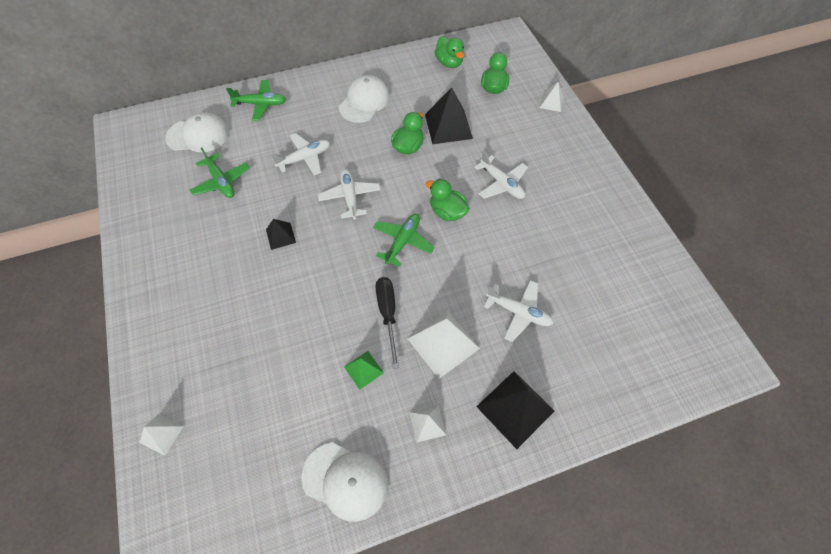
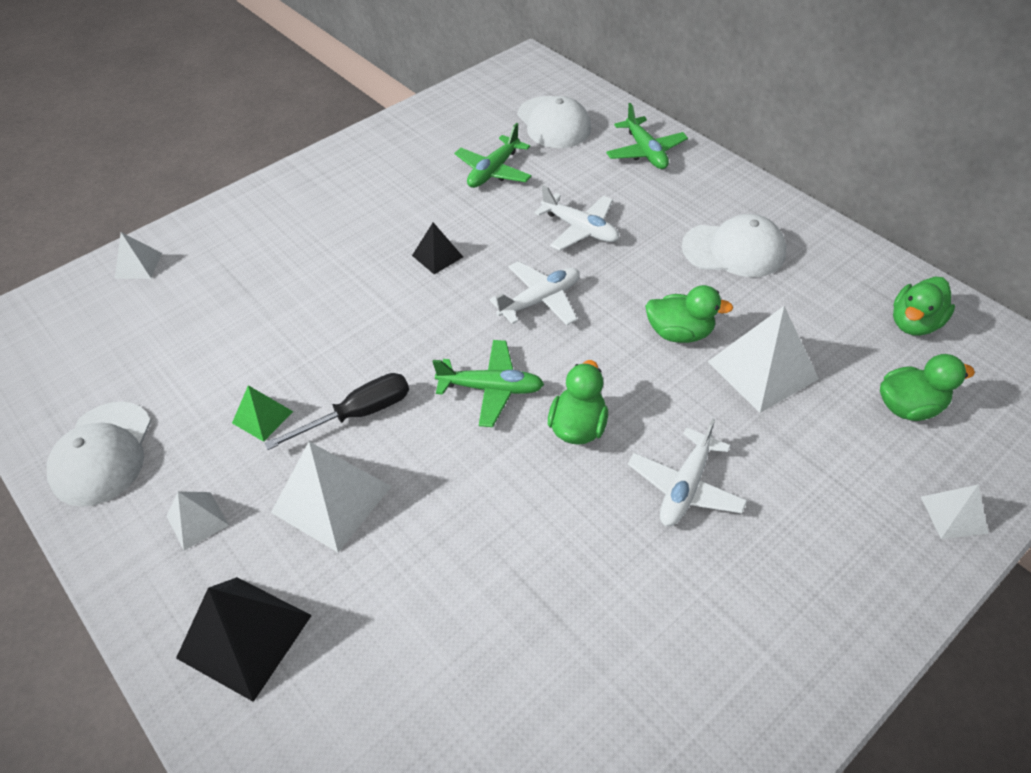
camera: 70 degrees right, 10 degrees down
(448, 126) = (762, 370): black pyramid -> white pyramid
(518, 312) = (424, 592): white plane -> none

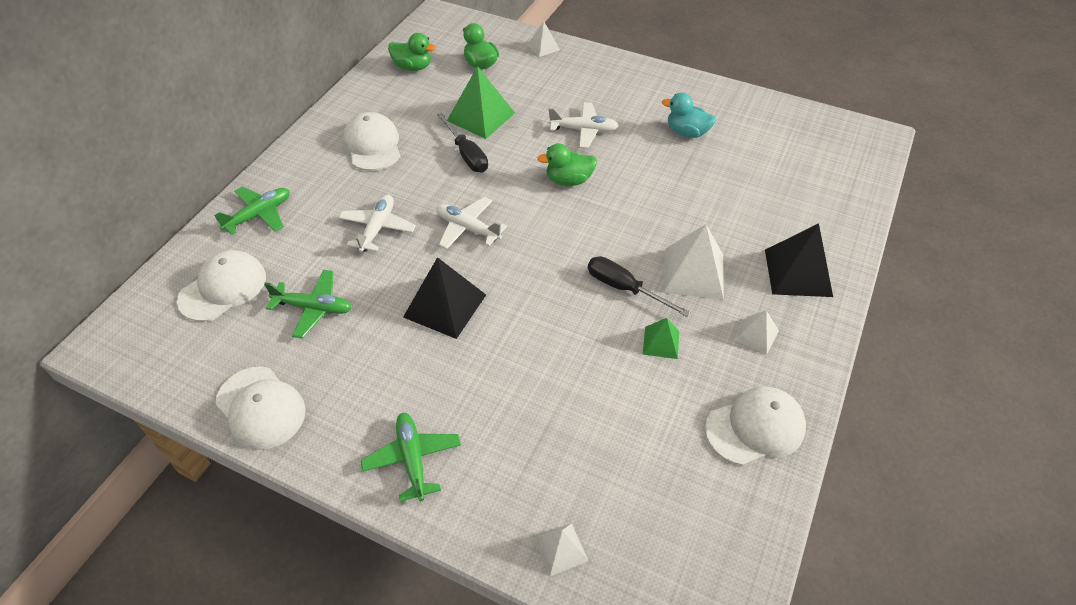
camera: 115 degrees left, 0 degrees up
(404, 131) = (260, 408): none -> white cap
(437, 256) = (445, 306): black pyramid -> black pyramid, size x1.84
(491, 388) = (562, 228): green plane -> green plane (413, 459)
(623, 644) = (687, 132): none -> turquoise duck
(679, 333) = (467, 155): green duck -> black screwdriver
(762, 370) = (481, 116): white pyramid -> green pyramid

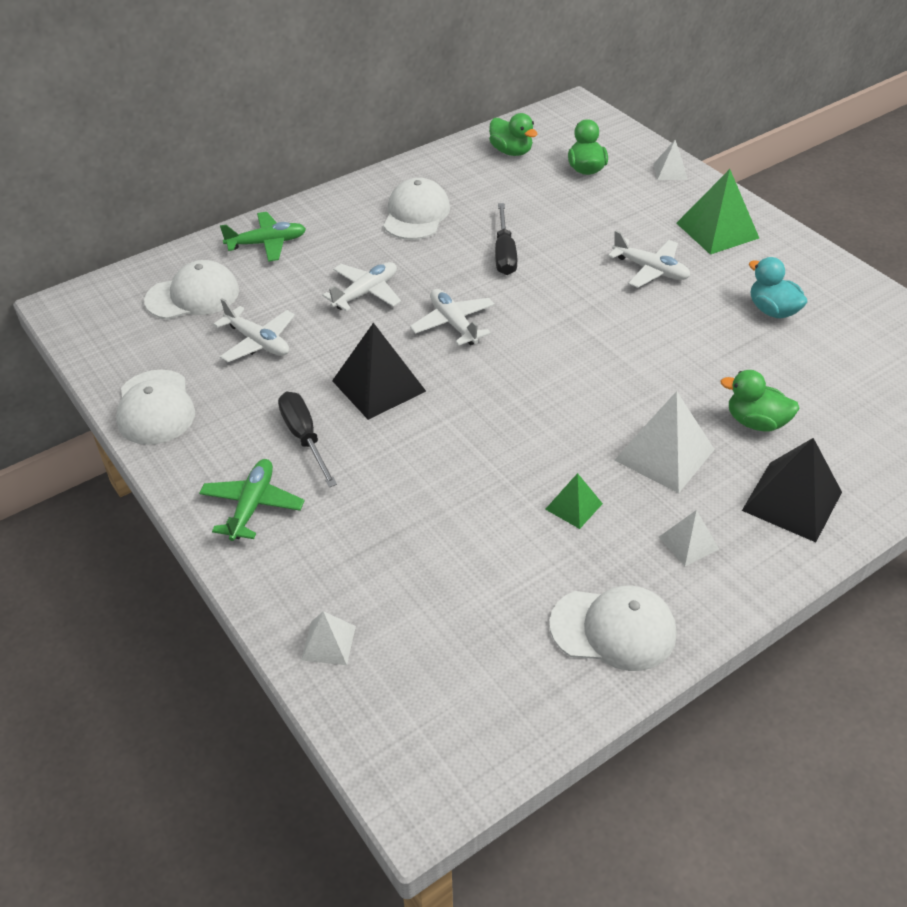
camera: 30 degrees right, 5 degrees down
(314, 308) = (258, 342): green plane -> white plane
(481, 116) = (547, 221): green pyramid -> green pyramid (717, 230)
(569, 180) = (595, 314): green duck -> green duck (756, 422)
(624, 288) = (574, 440): black screwdriver -> black screwdriver (304, 437)

